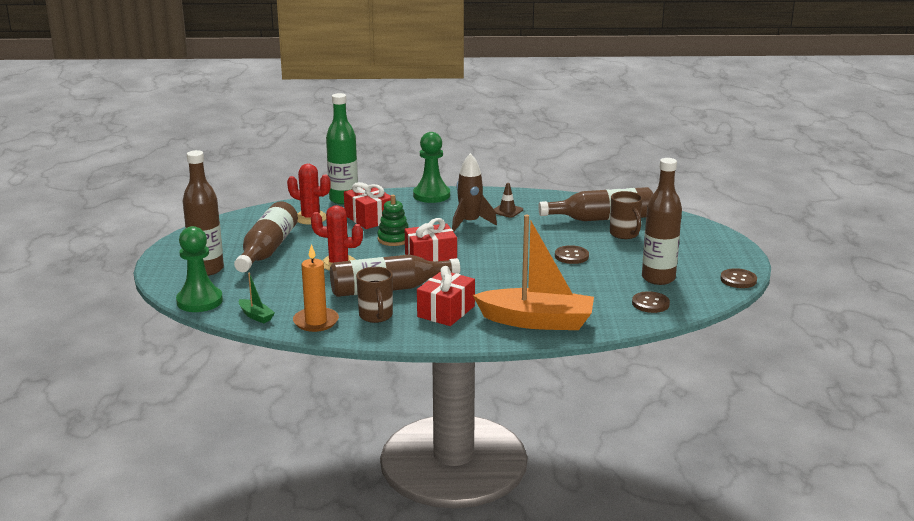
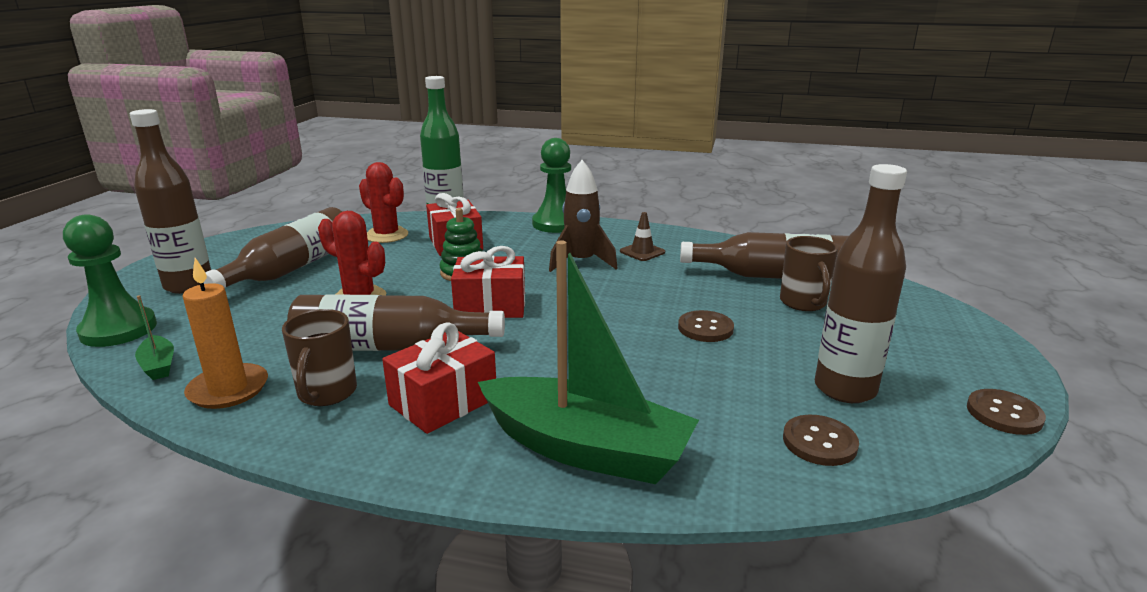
camera: 15 degrees right, 0 degrees up
(537, 321) = (586, 449): orange boat -> green boat

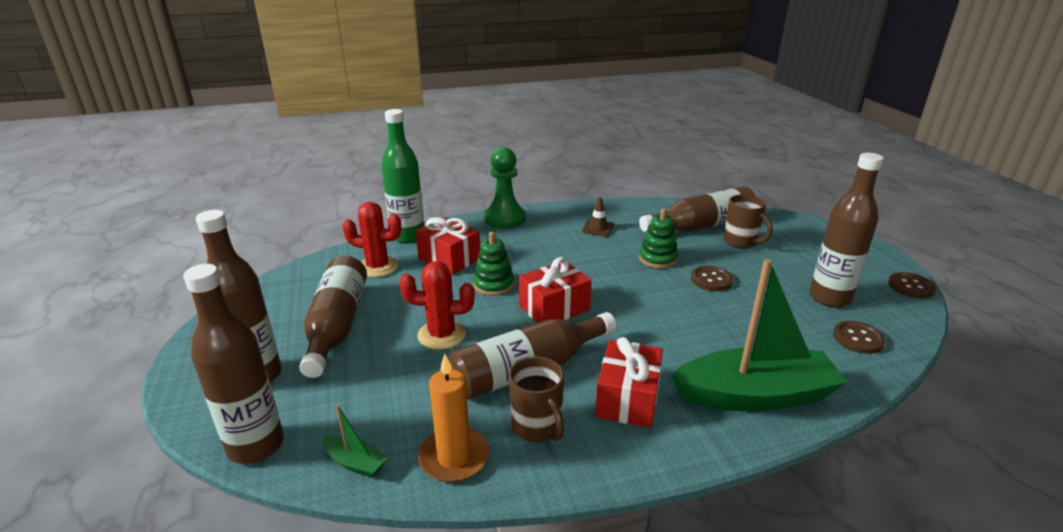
camera: 30 degrees left, 5 degrees up
(118, 330) = (256, 445): green pawn -> brown bottle
(581, 262) = (568, 249): brown rocket -> none
(669, 293) = (657, 259): none -> green stacking toy

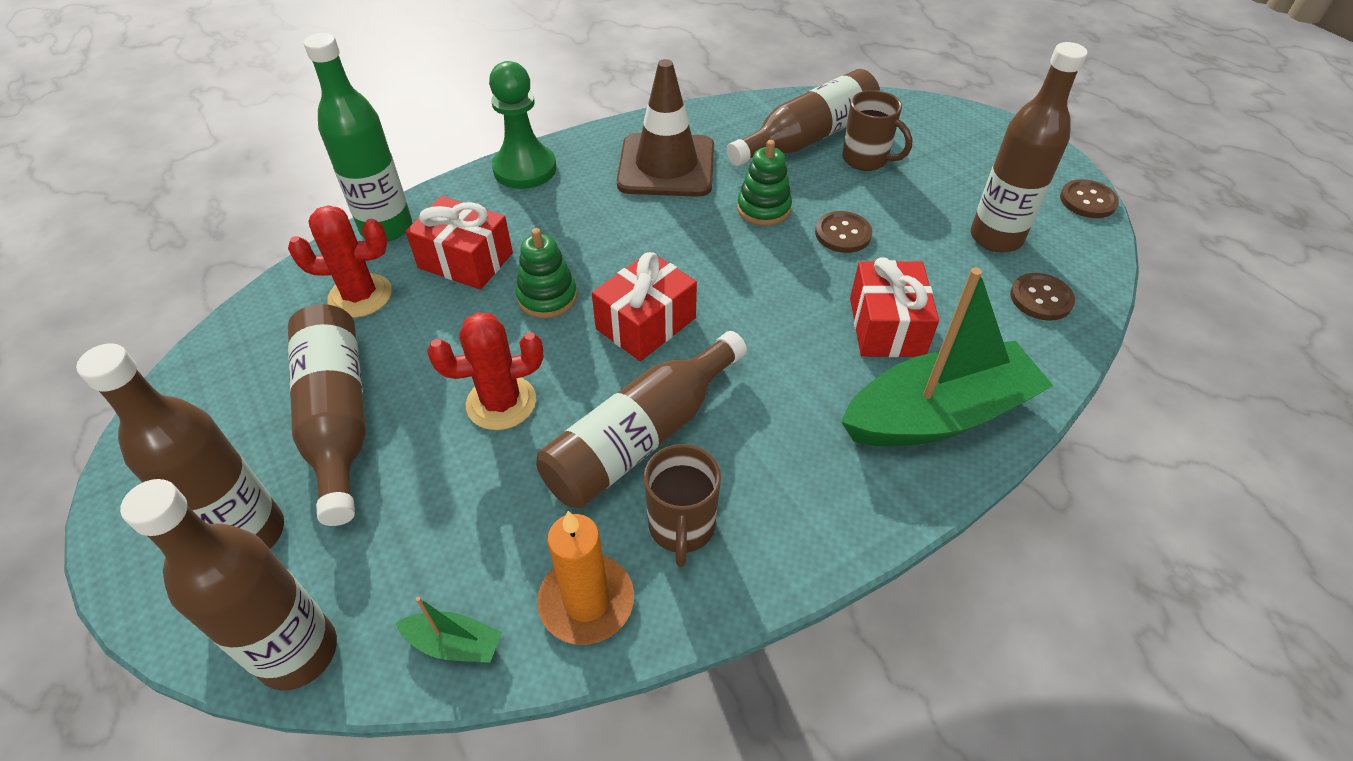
camera: 15 degrees left, 20 degrees up
(537, 427) = (681, 527): brown mug -> brown mug turned 45 degrees clockwise
(598, 228) = (666, 166): brown traffic cone -> brown traffic cone, size x2.26
(627, 399) = (784, 455): red gift -> red gift (886, 326)

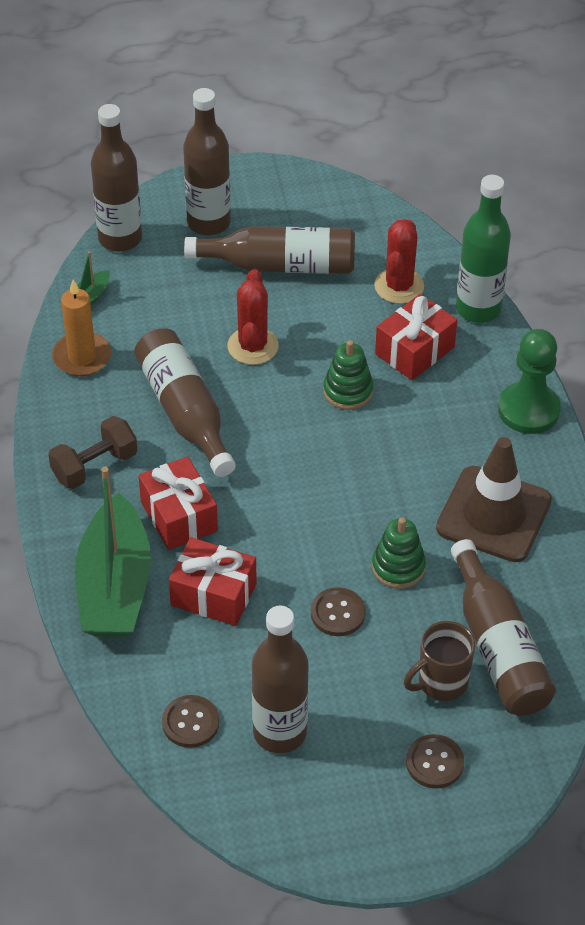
camera: 110 degrees right, 0 degrees up
(646, 323) = (291, 443): red gift -> red gift (179, 516)
(681, 527) = (105, 412): brown mug -> none
(779, 503) = (95, 466): none -> brown dumbbell
(1087, 201) = (296, 847): brown button -> brown button (434, 762)

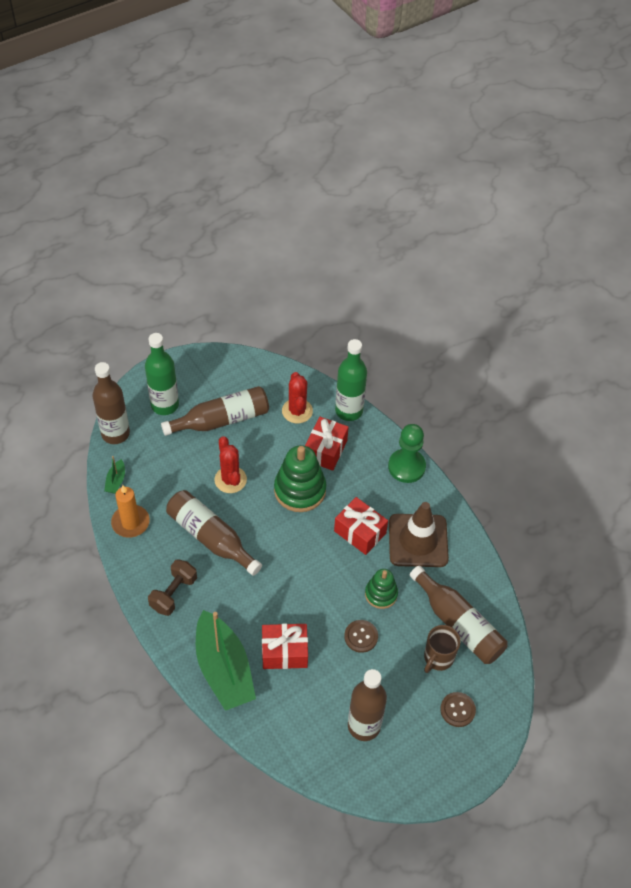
camera: 25 degrees left, 5 degrees up
(179, 516) = (240, 608): red gift -> red gift (360, 532)
(190, 722) = (310, 740): brown button -> none
(208, 222) = (165, 405): brown bottle -> green bottle
(348, 391) = (300, 490): green stacking toy -> green stacking toy, size x1.67

